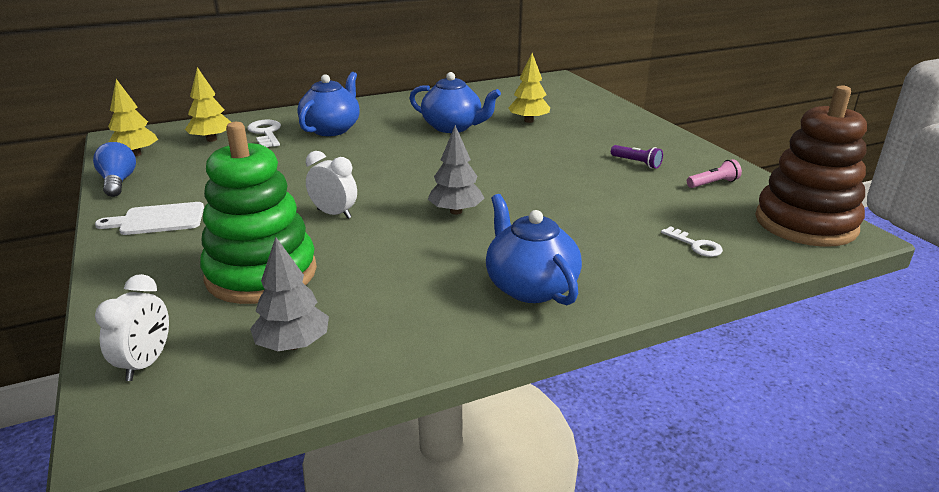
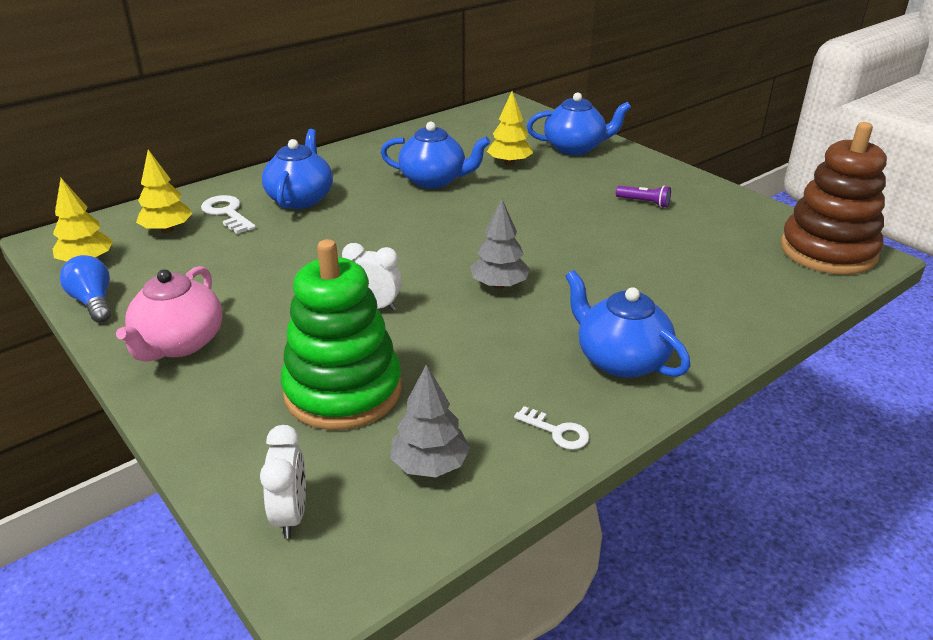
camera: 15 degrees left, 5 degrees up
(158, 219) = (179, 344): white cutting board -> pink teapot
(597, 115) = (575, 148): none -> blue teapot
(695, 245) = (745, 289): white key -> white key (557, 431)
(713, 183) = (726, 217): pink flashlight -> none

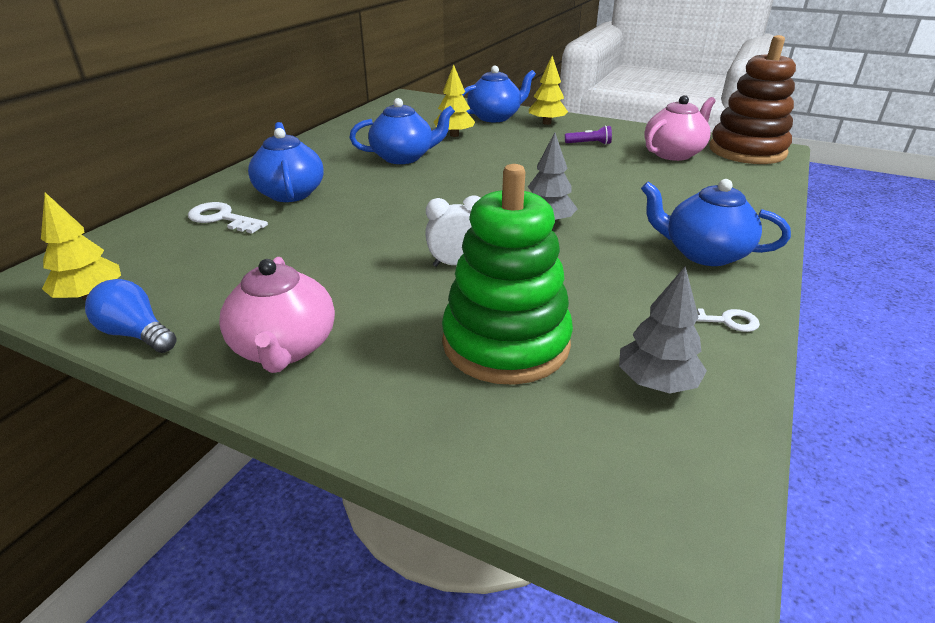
camera: 25 degrees left, 0 degrees up
(167, 230) = (166, 246): yellow tree -> yellow tree (546, 123)
(291, 515) = (582, 479): white clock -> none
(729, 235) = (674, 153): none -> pink teapot

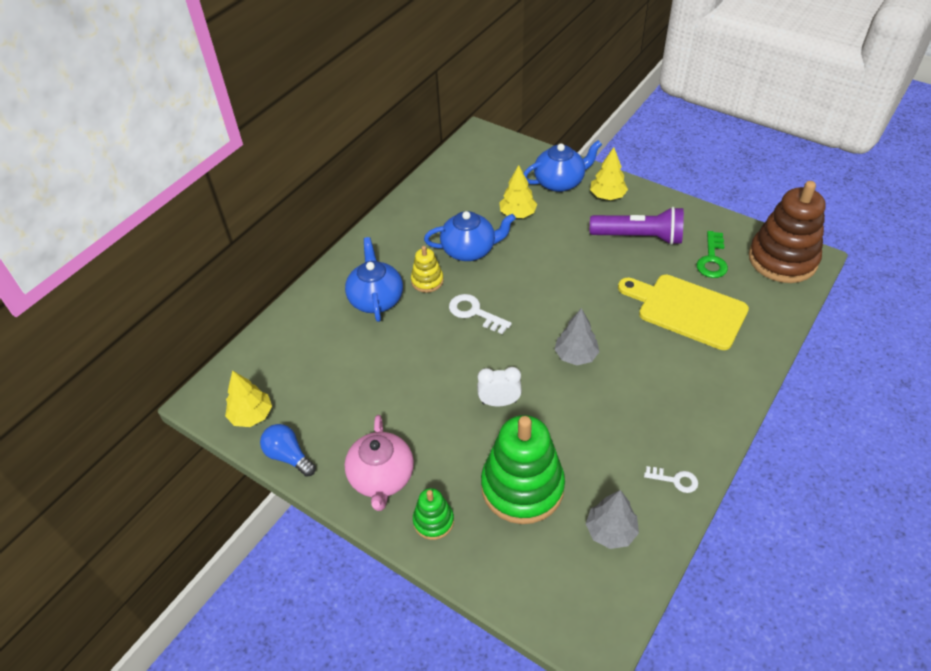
camera: 10 degrees right, 15 degrees up
(222, 218) = (327, 331): white key -> white key (474, 313)
(354, 178) = (427, 281): none -> yellow stacking toy
(369, 392) = (433, 521): none -> green stacking toy
(589, 144) = (638, 237): purple flashlight -> purple flashlight, size x2.20
(665, 185) = (687, 310): none -> yellow cutting board
(674, 153) = (712, 259): pink teapot -> green key
(703, 253) = (687, 405): blue teapot -> none

